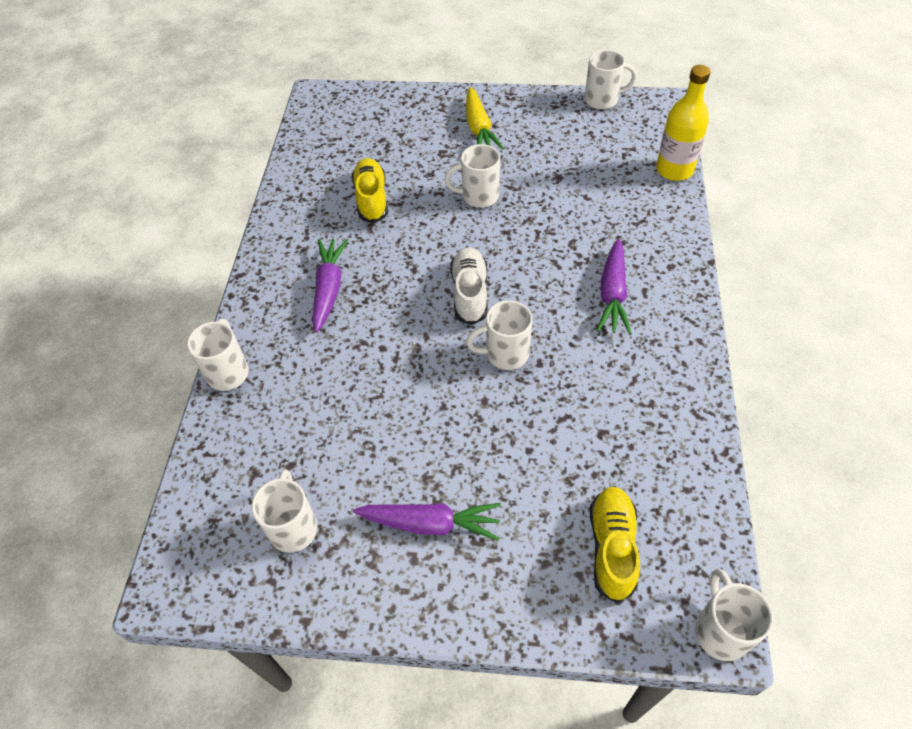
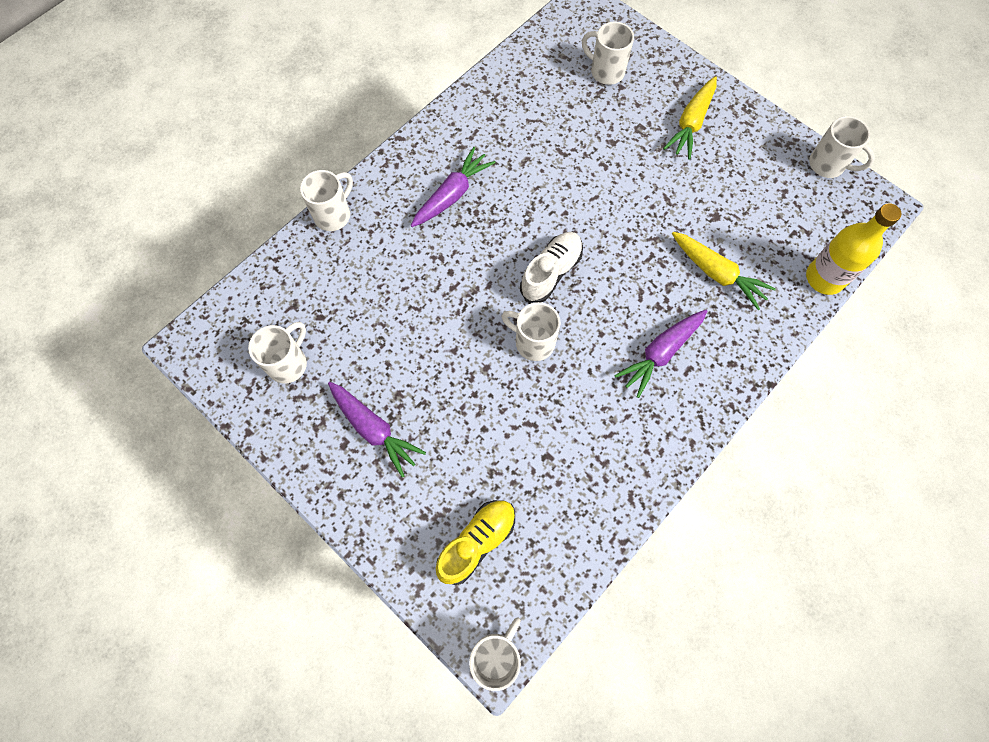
camera: 35 degrees right, 15 degrees up
(371, 199) = (547, 135): yellow shoe -> none
(478, 196) = (633, 190): white mug -> white mug (606, 71)
(598, 213) = (717, 273): none -> yellow carrot

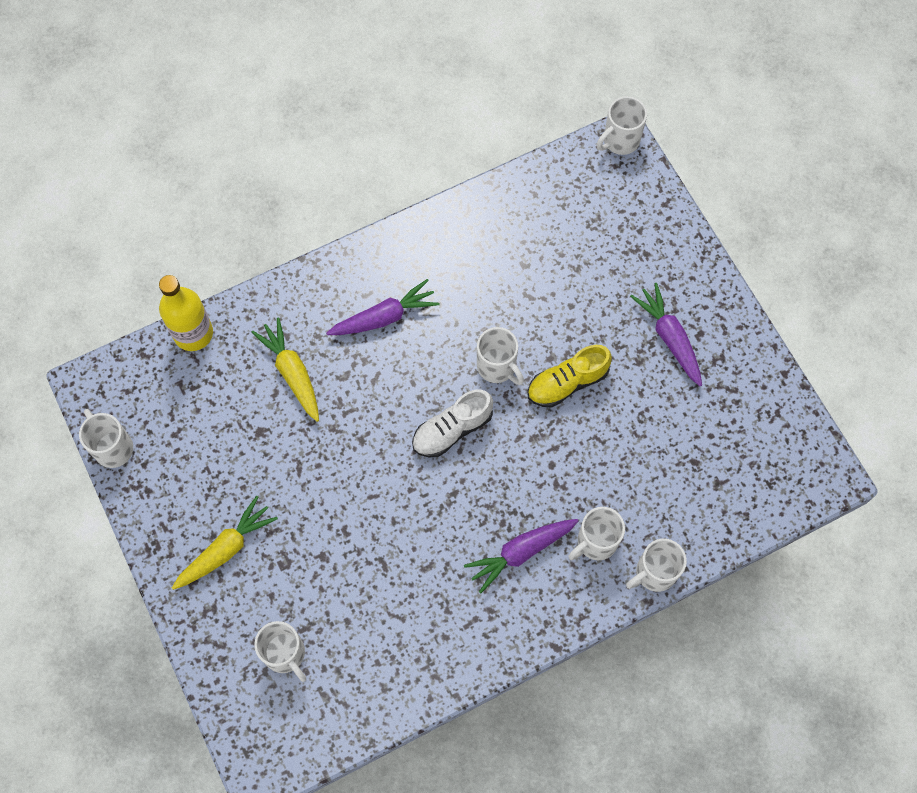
camera: 160 degrees left, 0 degrees up
(288, 363) = (735, 425): white mug -> white mug (595, 542)
(477, 542) = (608, 220): yellow shoe -> yellow shoe (567, 382)

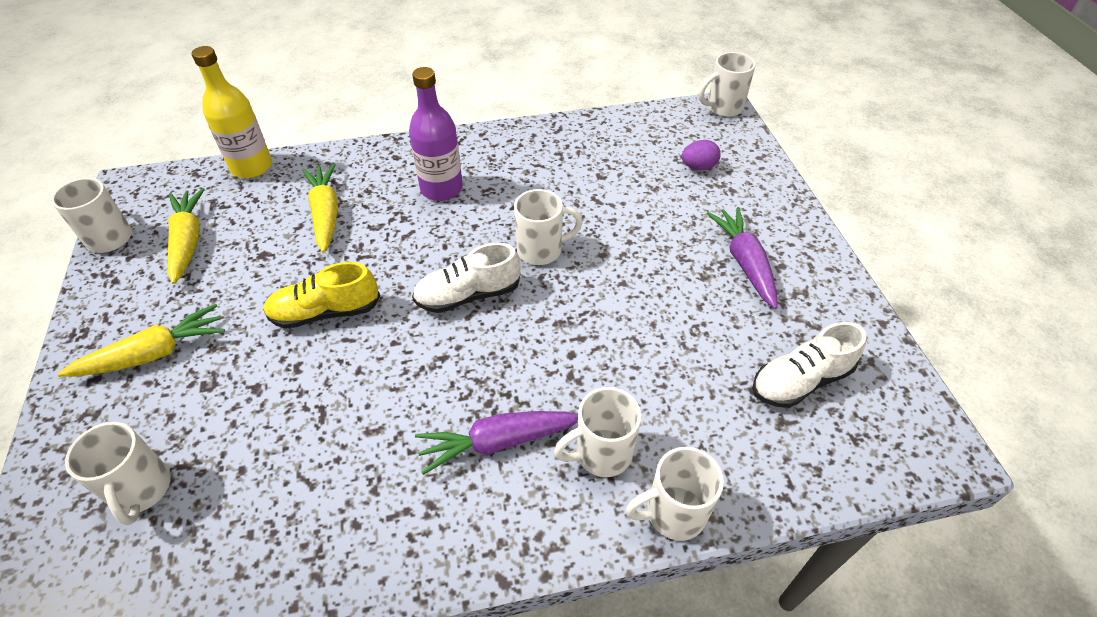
camera: 15 degrees right, 20 degrees down
(186, 434) = (188, 241): none -> yellow carrot
(384, 317) = (441, 189): purple carrot -> purple bottle
(497, 367) = (541, 250): white mug -> white mug turned 75 degrees counterclockwise
(567, 382) = (615, 279): yellow shoe -> yellow shoe (325, 312)
(611, 231) = (698, 167): none -> purple egg
(727, 444) = (800, 381): none -> white shoe

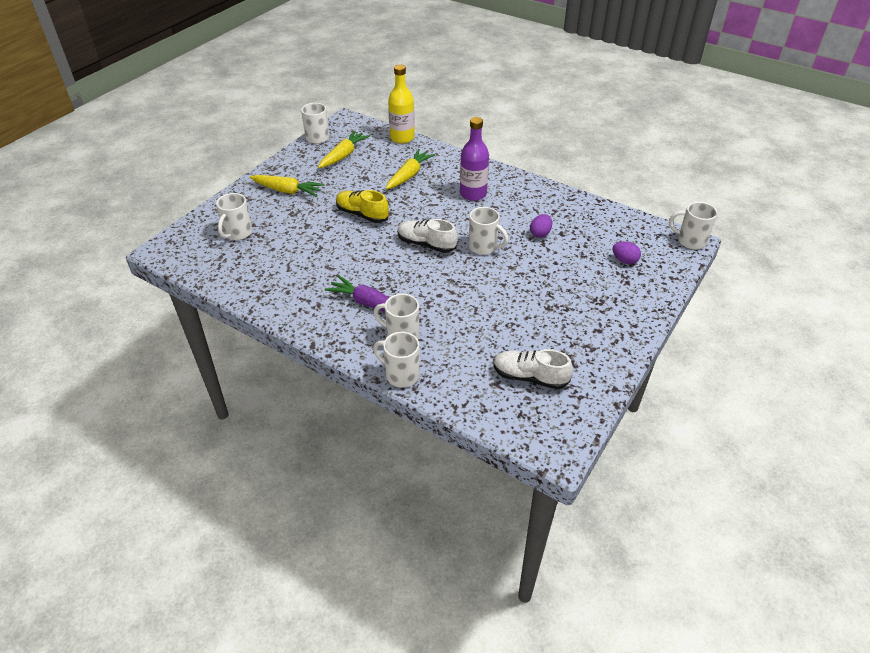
camera: 45 degrees right, 5 degrees down
(580, 191) = (540, 233): none -> purple egg
(744, 262) = (580, 316): purple carrot -> none

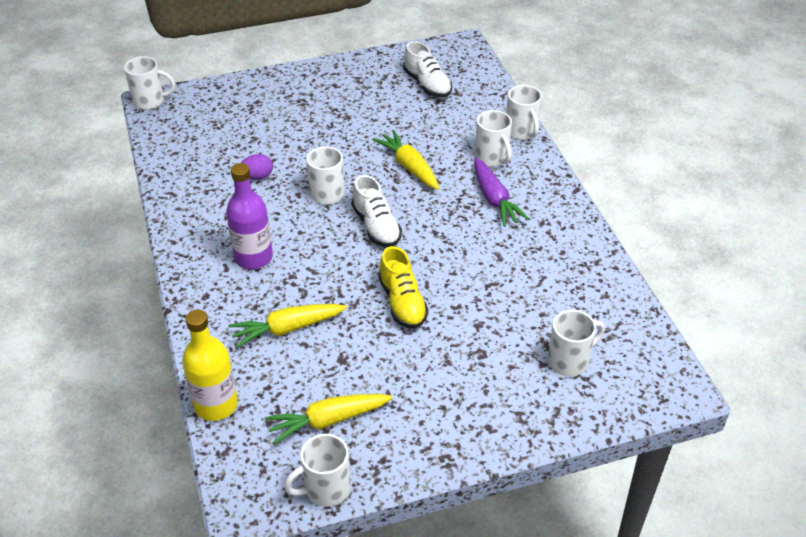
camera: 140 degrees left, 0 degrees up
(287, 191) = (459, 397): yellow carrot -> yellow carrot (409, 167)
(624, 260) = (229, 116): purple egg -> none
(690, 241) = (150, 101): white mug -> white mug turned 60 degrees counterclockwise

